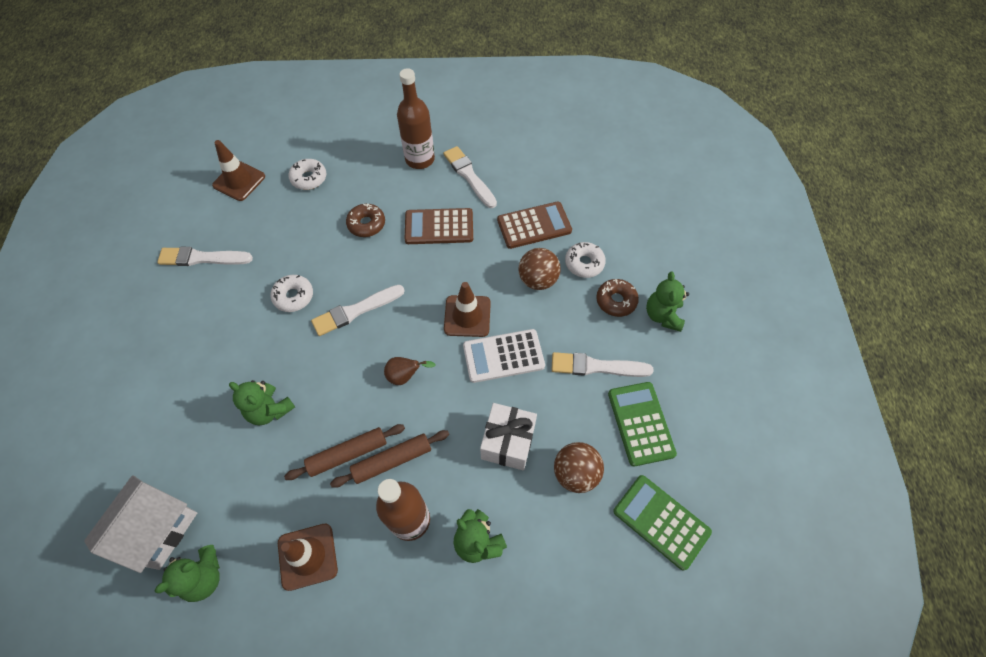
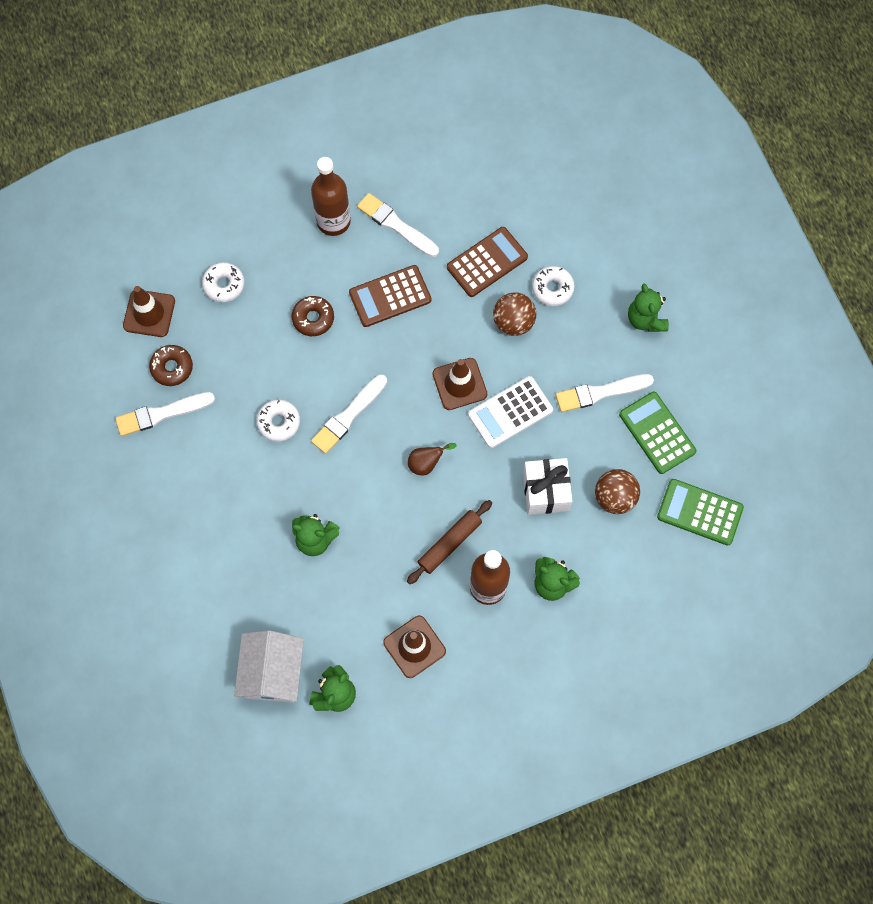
camera: 20 degrees left, 10 degrees up
(347, 454) = (407, 552): brown rolling pin -> none
(616, 301) = (597, 319): brown donut -> brown donut (172, 367)

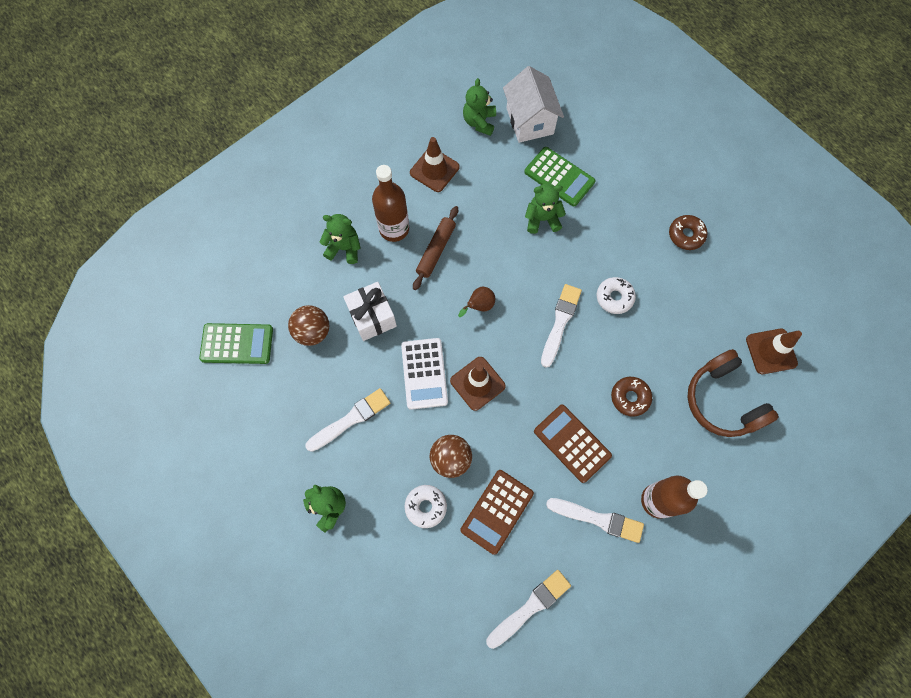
camera: 160 degrees right, 0 degrees up
(161, 414) = (711, 271): white brush -> white brush (530, 607)
(172, 367) = (725, 312): brown donut -> brown donut (686, 235)
(224, 285) = (723, 400): white donut -> brown headphones
(390, 296) = (572, 443): brown calculator -> brown calculator turned 90 degrees counterclockwise
(510, 412) = (424, 373): white calculator -> white calculator turned 135 degrees clockwise
(657, 433) = (290, 400): green calculator -> green calculator (559, 177)

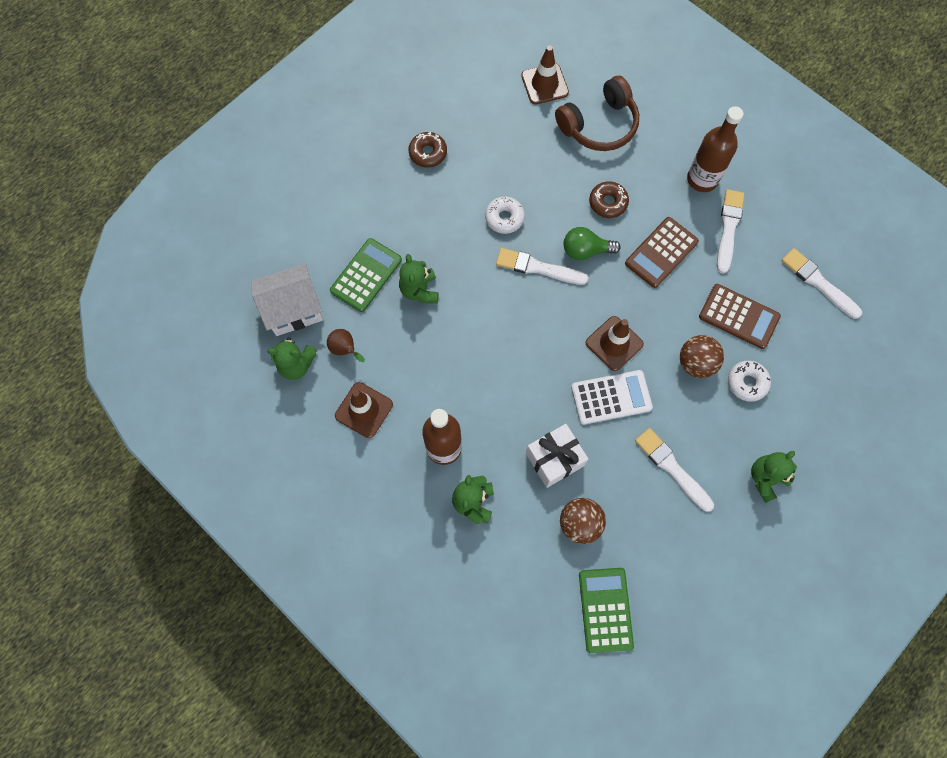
camera: 95 degrees left, 0 degrees up
(436, 250) = (467, 399): brown rolling pin -> none
(479, 306) = (528, 348): brown pear -> brown pear (345, 349)
(577, 369) = (585, 250): none -> green light bulb

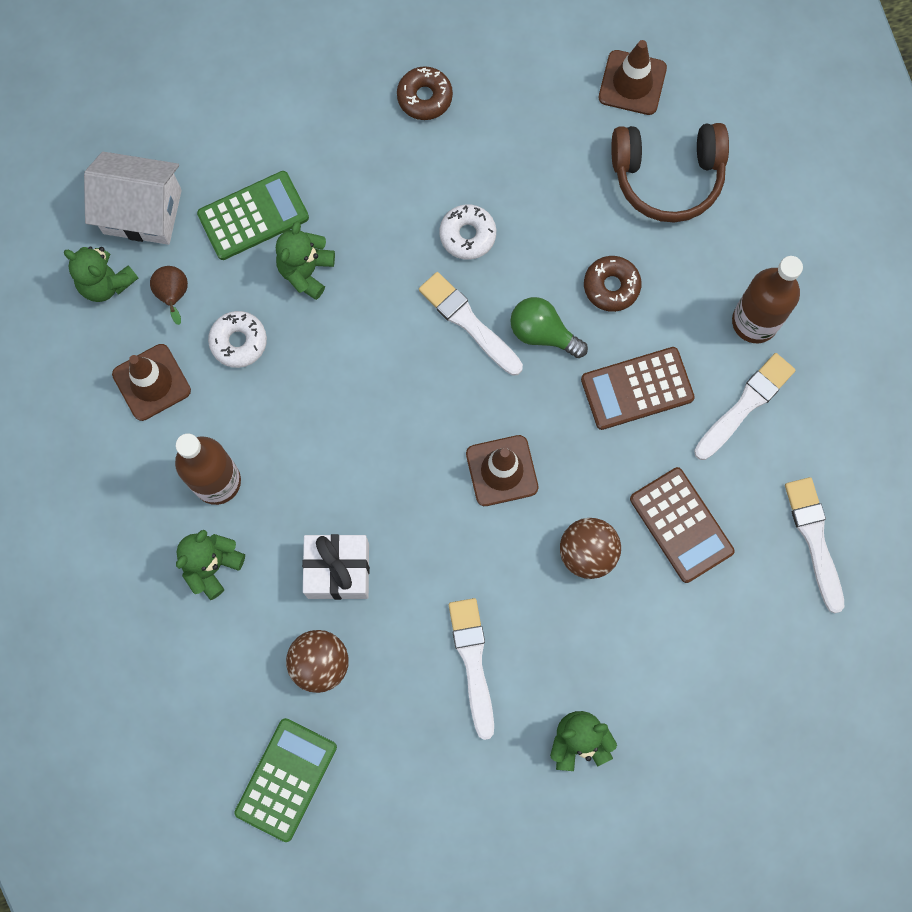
camera: 30 degrees right, 5 degrees up
(611, 397) = (455, 535): white calculator -> none
(747, 382) = (635, 613): white donut -> white donut (238, 342)

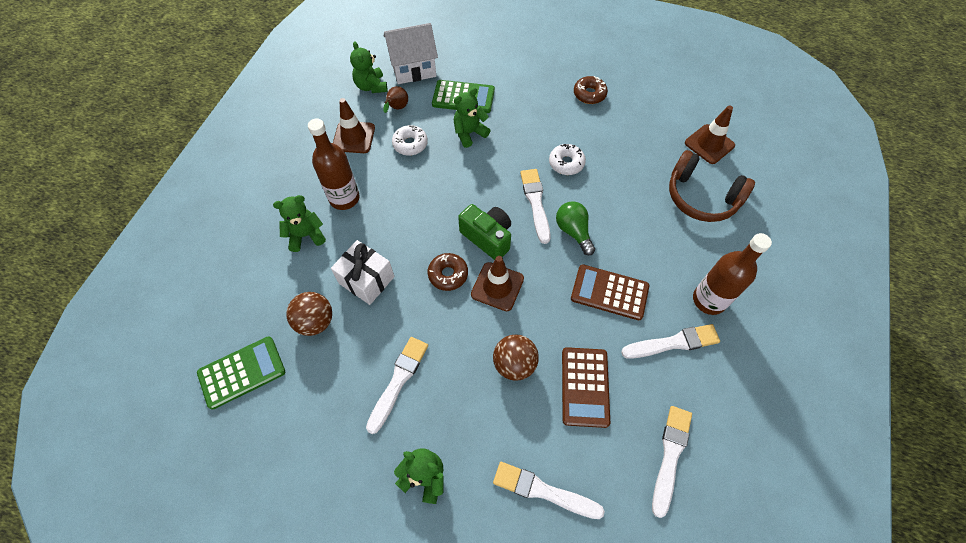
camera: 35 degrees right, 15 degrees down
(142, 211) = (413, 68): white house -> white house turned 60 degrees counterclockwise
(443, 413) = (487, 237): none -> green camera
(611, 286) = (630, 231): brown donut -> brown donut (448, 274)
(710, 667) = (543, 491): none -> white brush

